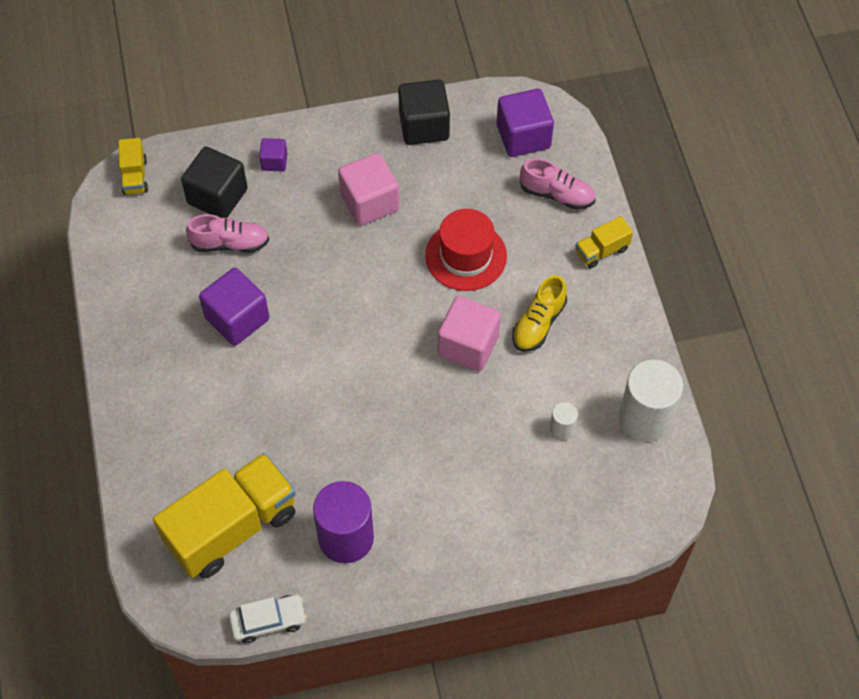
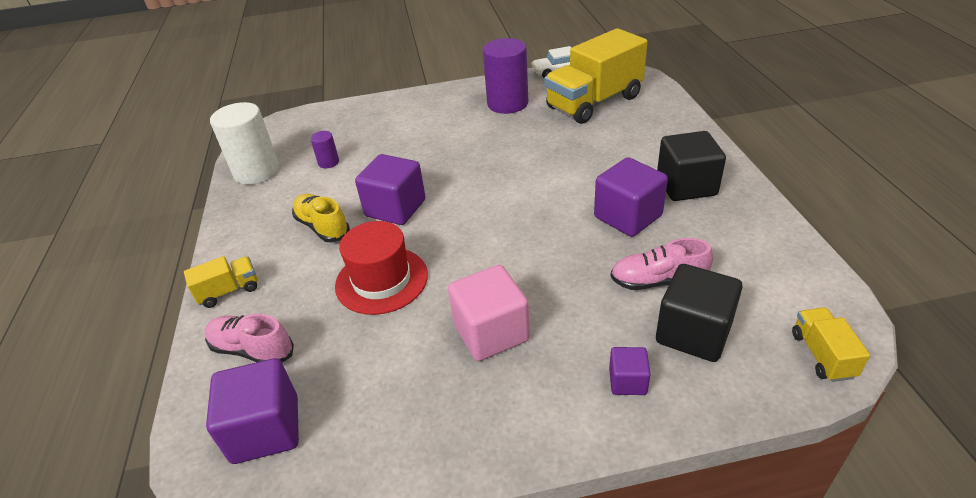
camera: 175 degrees left, 20 degrees down
(424, 126) = (408, 443): black cube -> black cube (686, 186)
(468, 345) = (395, 208): pink cube -> purple cube
(538, 323) = (322, 227): yellow shoe -> yellow shoe turned 75 degrees counterclockwise
(562, 429) = (328, 162): white cylinder -> purple cylinder

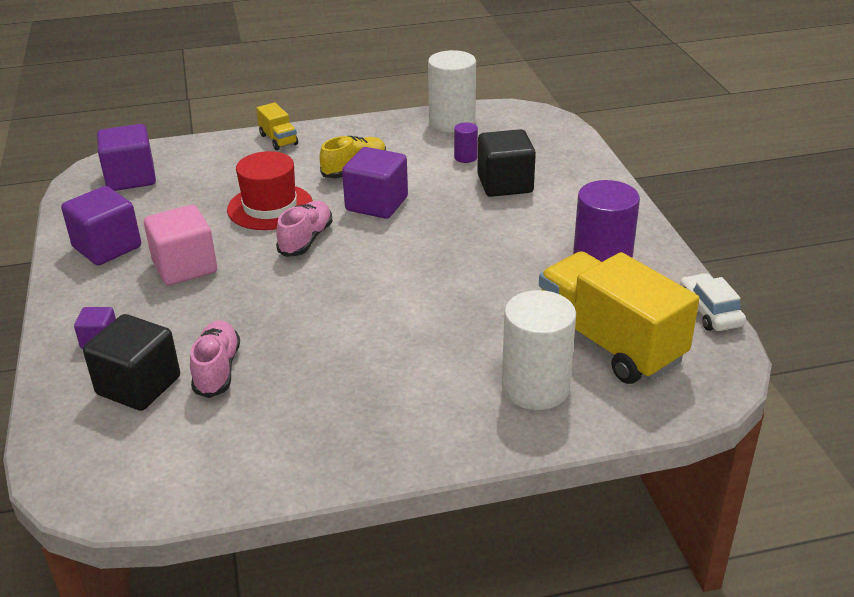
camera: 85 degrees right, 5 degrees down
(252, 350) = (208, 161): pink shoe -> pink shoe (306, 240)
(627, 216) = (331, 356): purple cube -> purple cube (107, 247)
(645, 128) = (535, 388): none -> white cylinder
(686, 186) = (385, 411): black cube -> black cube (505, 184)
(822, 355) = (75, 471): yellow truck -> none

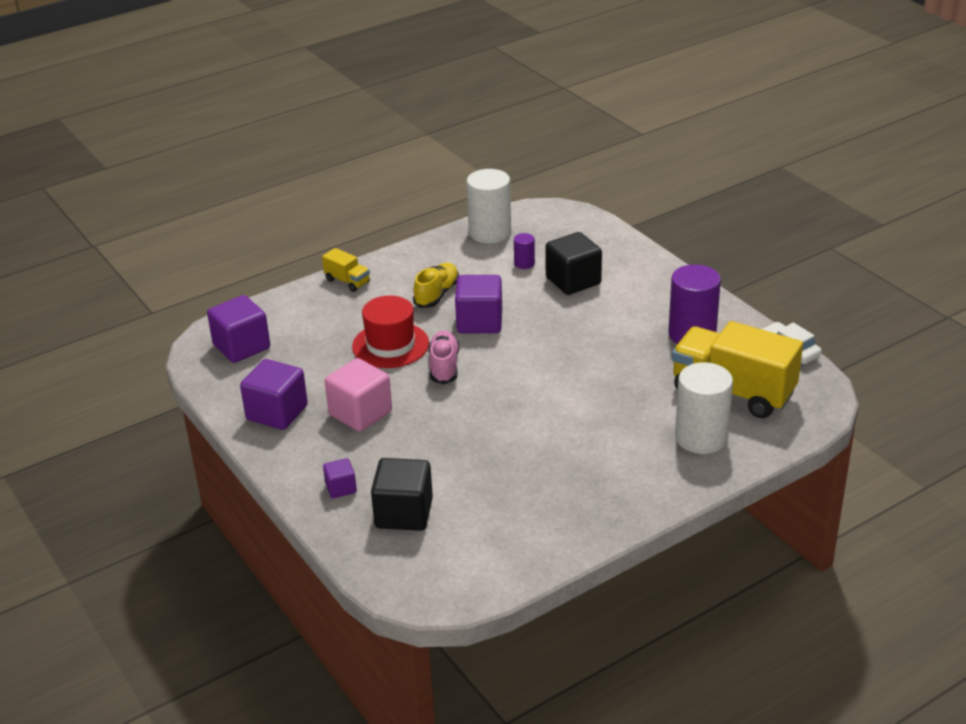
camera: 20 degrees left, 0 degrees up
(217, 370) = (456, 486): pink shoe -> none

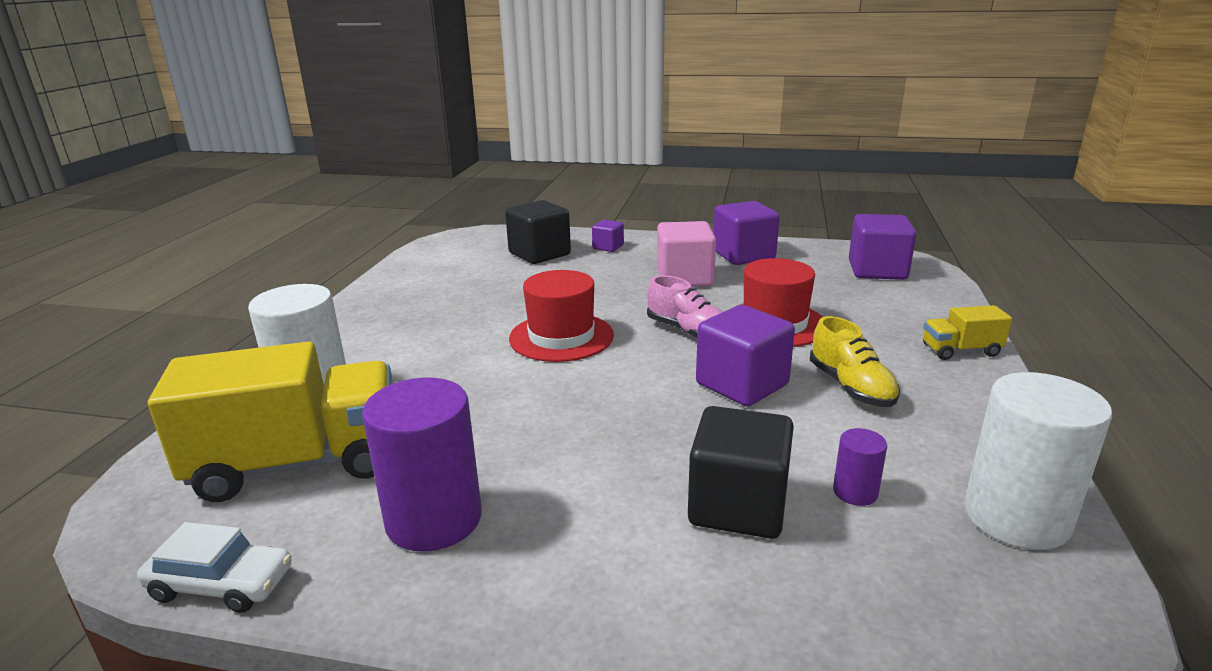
camera: 135 degrees right, 10 degrees down
(517, 404) = (561, 337): none -> red hat

